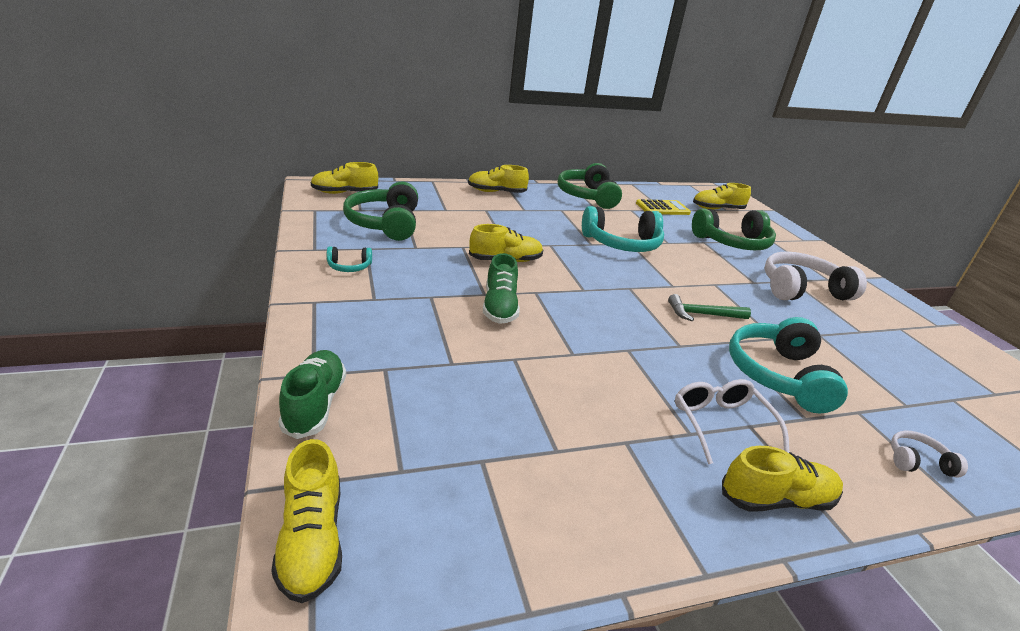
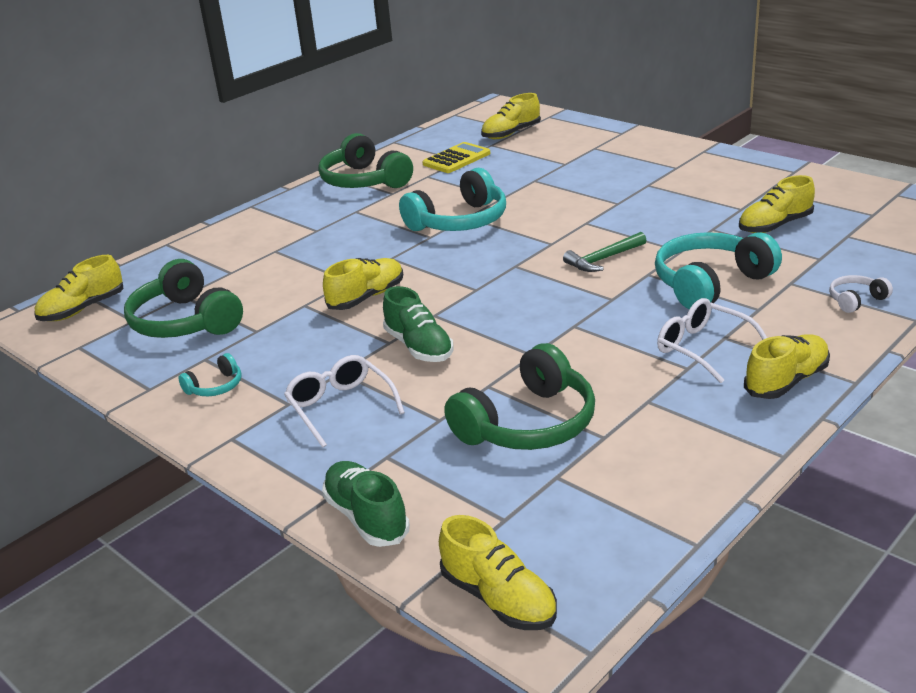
camera: 25 degrees left, 0 degrees up
(401, 318) = (340, 407): none -> white glasses
(496, 192) = (259, 223): yellow shoe -> yellow shoe (775, 226)
(732, 242) = (561, 168): green headphones -> green headphones (527, 423)
(778, 375) = (711, 283): turquoise headphones -> turquoise headphones turned 75 degrees clockwise
(802, 290) = (664, 190): white headphones -> none

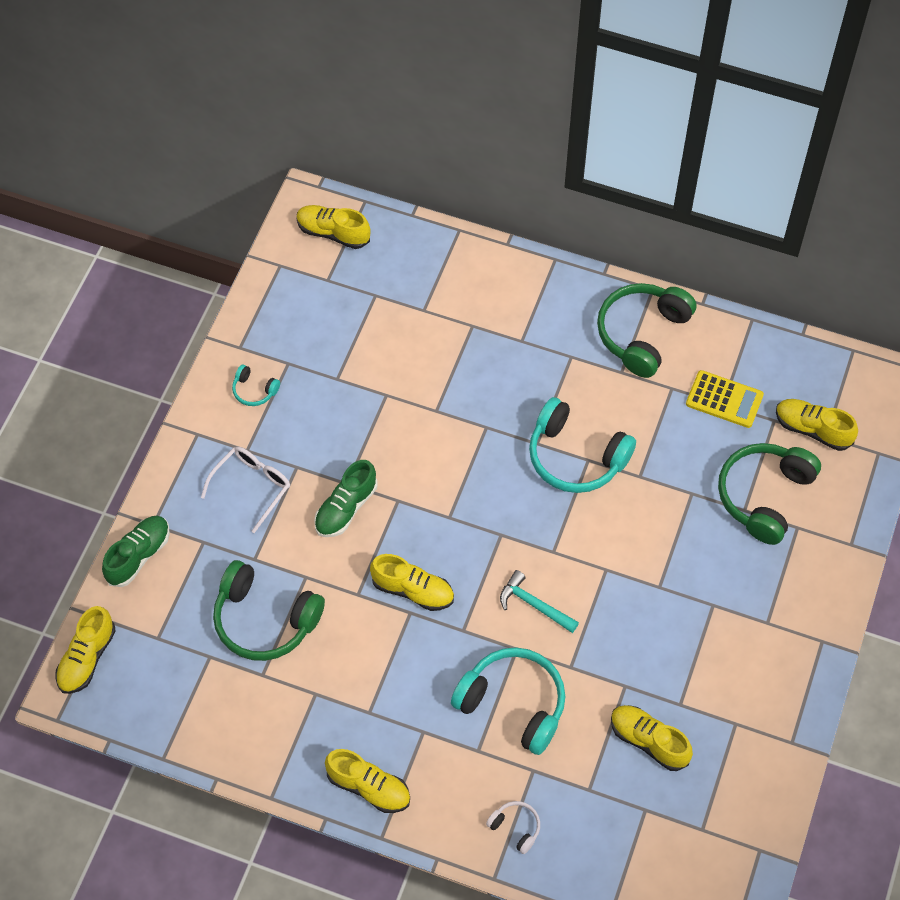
camera: 65 degrees right, 30 degrees up
(186, 321) = (336, 320): green headphones -> green headphones (765, 496)
(366, 297) = (411, 437): yellow shoe -> yellow shoe (413, 590)
(603, 259) = (534, 604): green hammer -> turquoise hammer
(702, 348) = (402, 718): white glasses -> none

